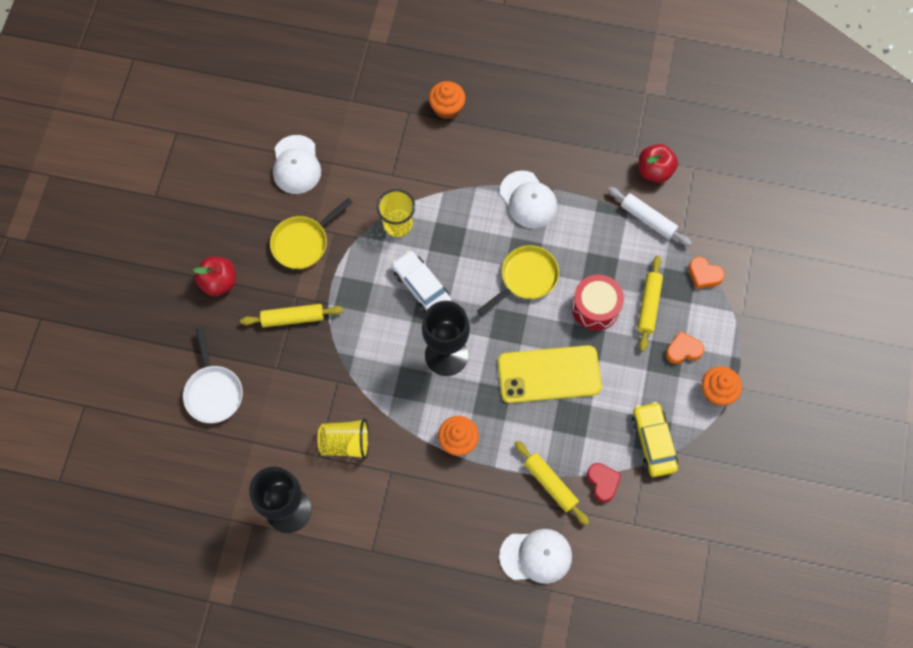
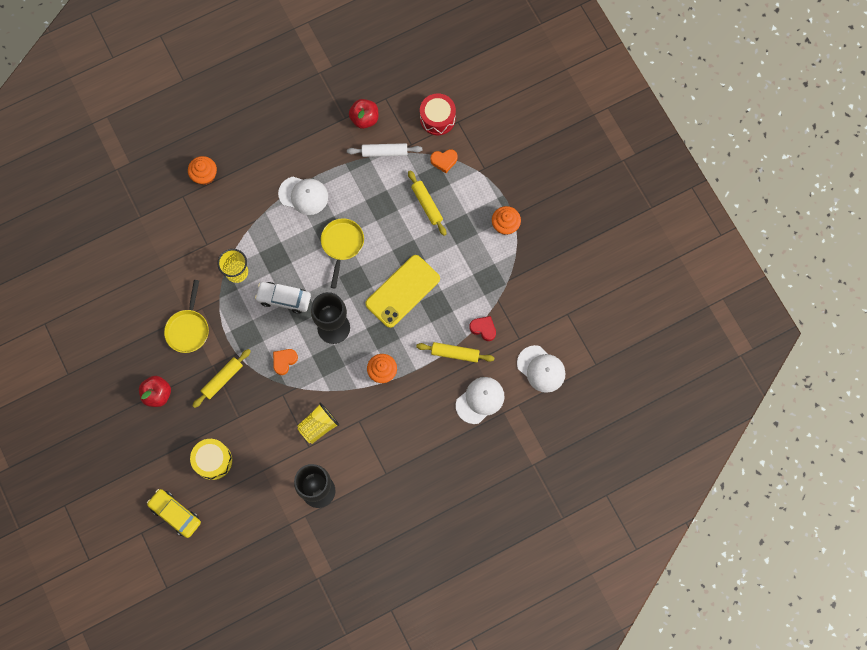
camera: 40 degrees left, 5 degrees up
(213, 391) = (213, 461): white pan -> yellow drum
(296, 165) = (141, 284): white cap -> white cap (541, 369)
(595, 307) = (397, 230): red drum -> red drum (437, 118)
(653, 442) = (493, 283): yellow car -> yellow car (175, 514)
(683, 350) = (467, 216): orange heart -> orange heart (284, 361)

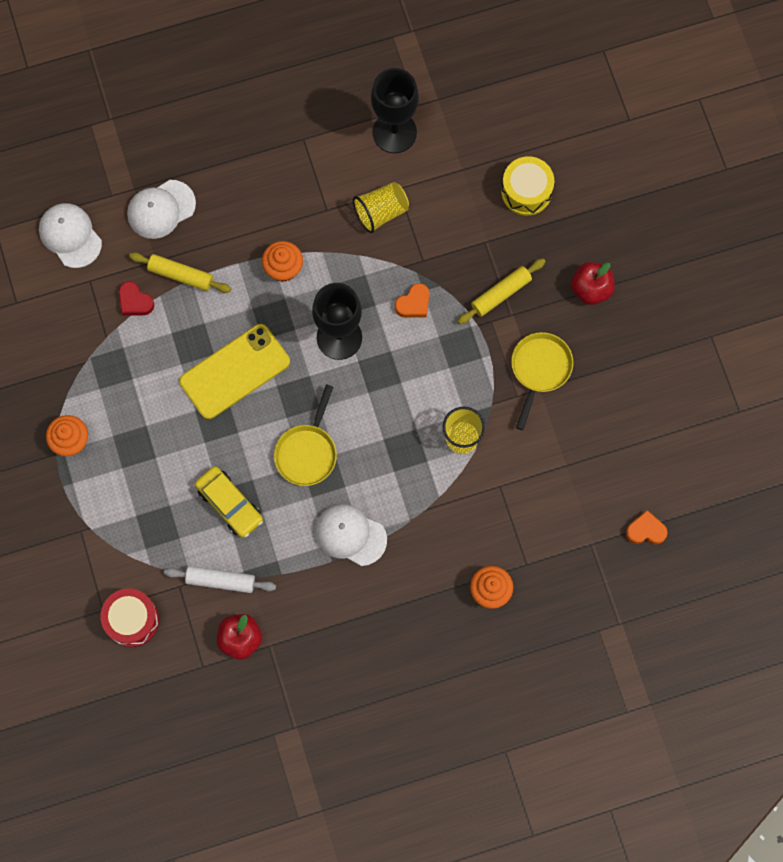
camera: 170 degrees left, 0 degrees up
(175, 514) = (583, 135): yellow car -> yellow car (229, 504)
(284, 299) = (401, 389): white car -> none
(427, 204) = (175, 490): yellow rolling pin -> none
(444, 161) = (136, 552): orange heart -> orange heart (645, 530)

